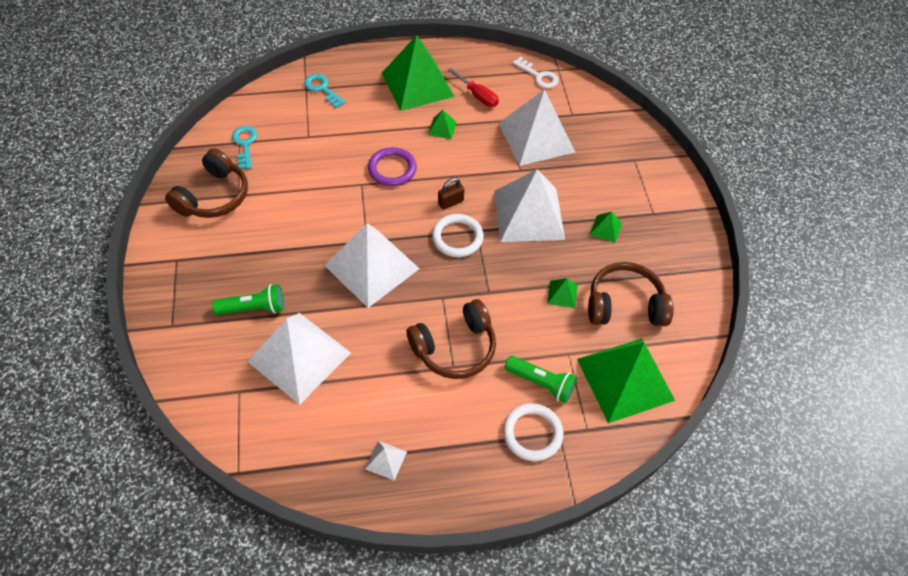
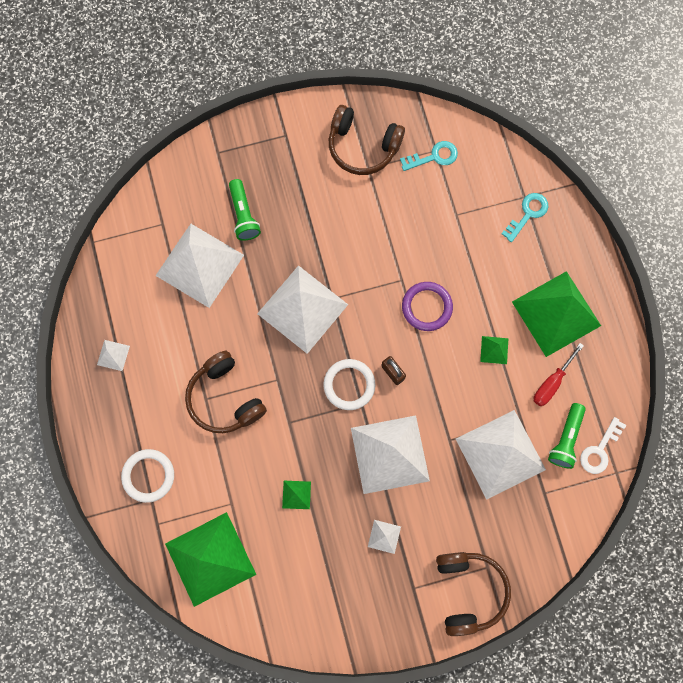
camera: 85 degrees right, 20 degrees up
(541, 383) = (198, 480): green flashlight -> green flashlight (565, 439)
(606, 228) = (384, 536): green pyramid -> white pyramid
(624, 305) = (292, 558): brown headphones -> brown headphones (469, 591)

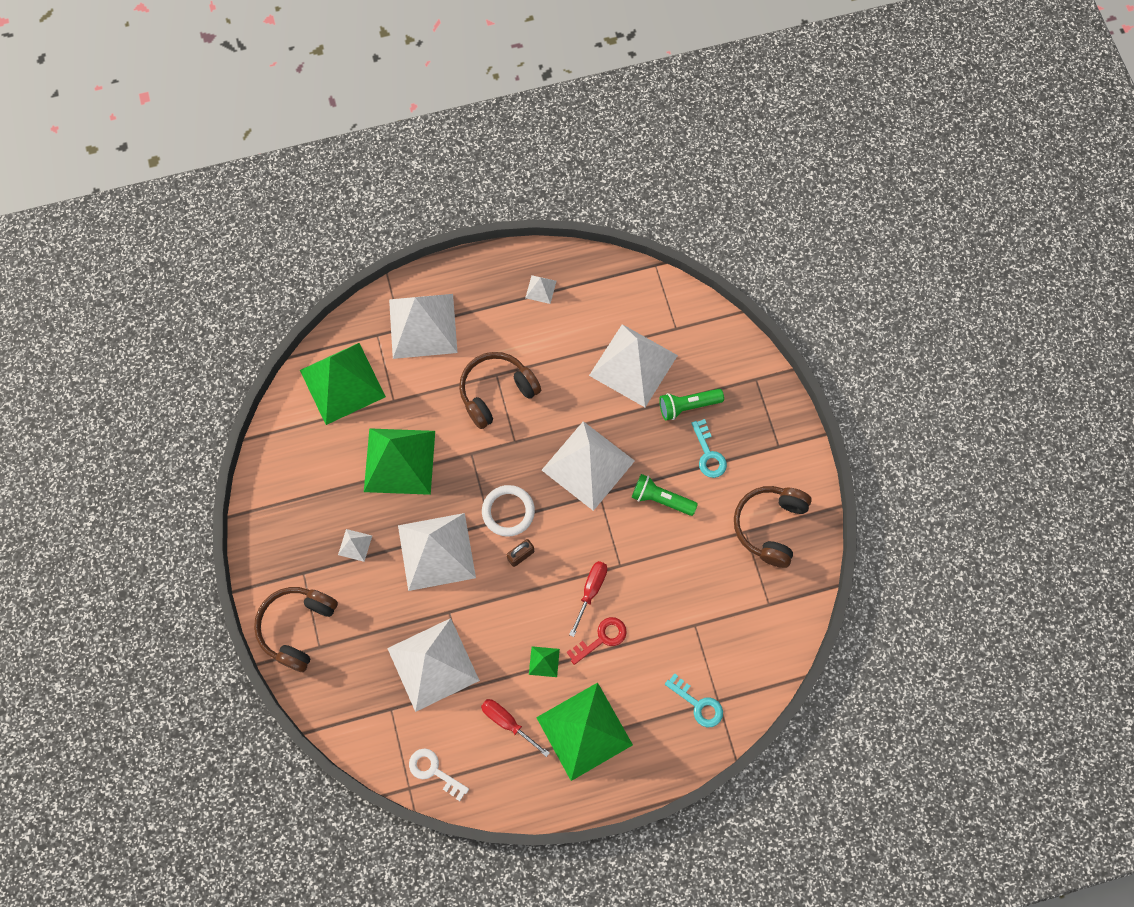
camera: 90 degrees right, 5 degrees down
(148, 476) = (423, 325): white ring -> white pyramid
(296, 494) = (399, 461): green pyramid -> green pyramid, size x2.46
(427, 307) = (590, 591): purple ring -> red screwdriver
(433, 157) = (761, 602): turquoise key -> turquoise key (708, 454)
(469, 591) = (297, 627): brown headphones -> brown headphones turned 120 degrees clockwise
(471, 297) = (601, 638): none -> red key
(565, 439) = (446, 734): green flashlight -> green flashlight (661, 499)

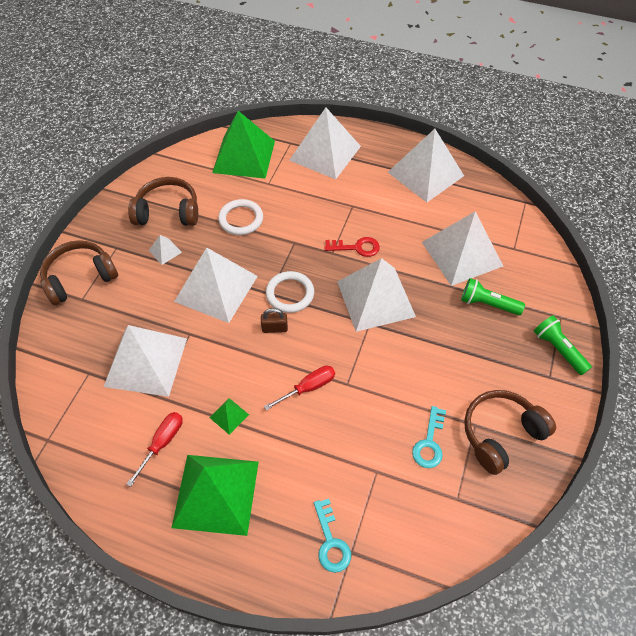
camera: 35 degrees right, 15 degrees down
(399, 461) = (241, 219): green pyramid -> white ring
(434, 771) = (76, 440): white key -> none
(496, 392) = (344, 216): brown headphones -> brown headphones (168, 212)
(508, 722) = (162, 443): red screwdriver -> red screwdriver turned 45 degrees clockwise
(540, 289) = (425, 173): white pyramid -> white pyramid, size x2.46
(601, 638) = (289, 429): red key -> red key (356, 247)
(661, 499) = (417, 356): green flashlight -> green flashlight (558, 349)
(708, 454) = (482, 347): turquoise key -> turquoise key (429, 442)

